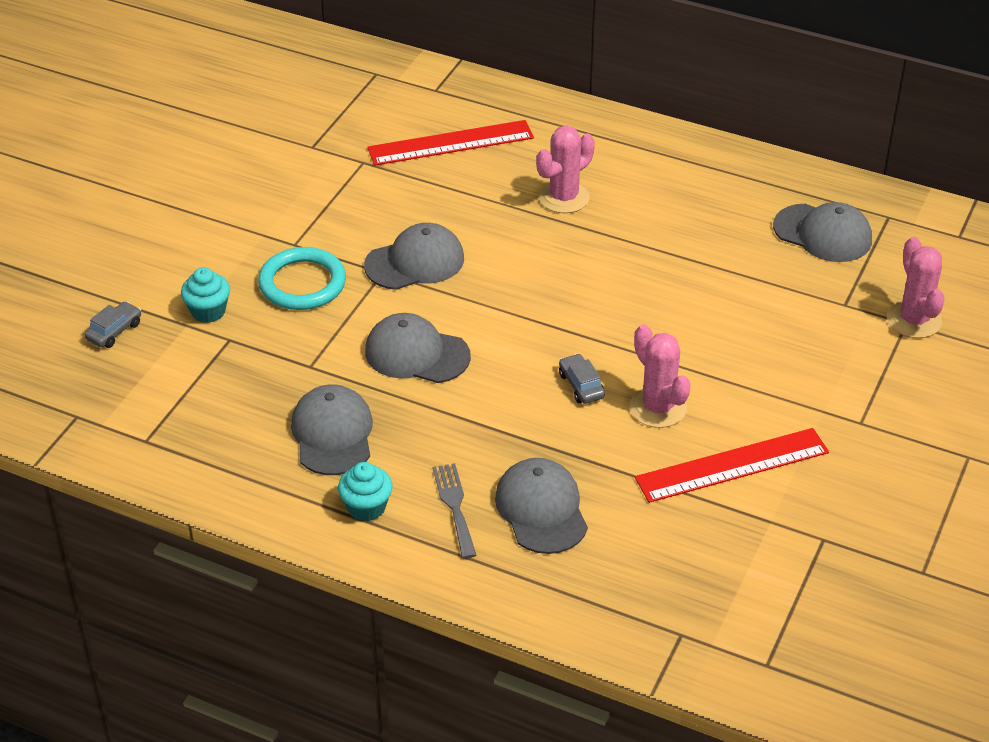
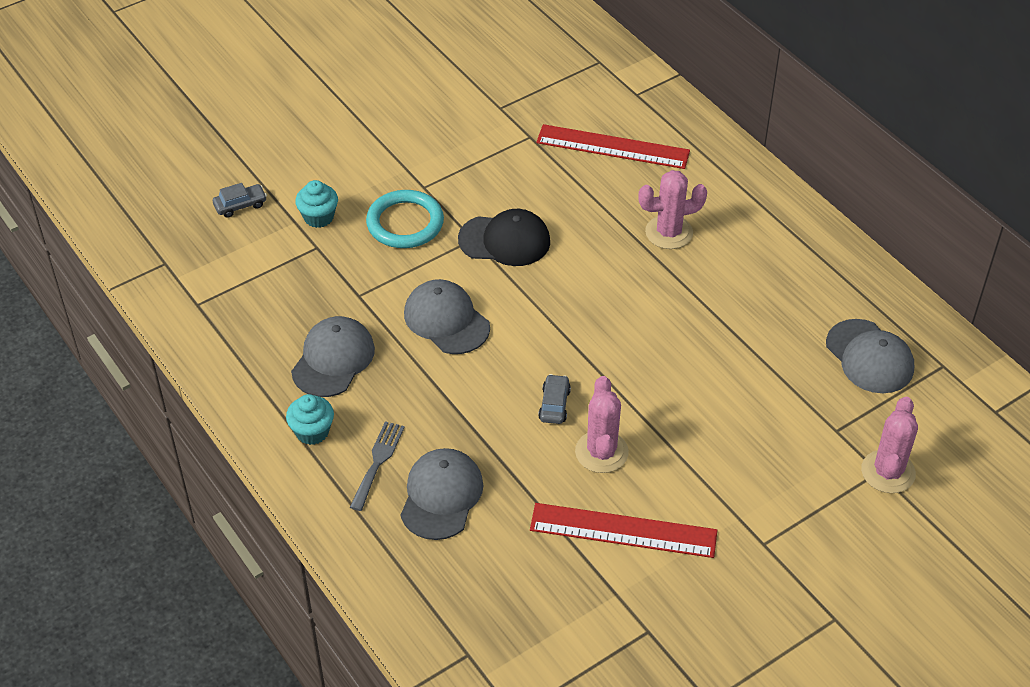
camera: 30 degrees right, 5 degrees up
(415, 262) = (505, 240): grey cap -> black cap

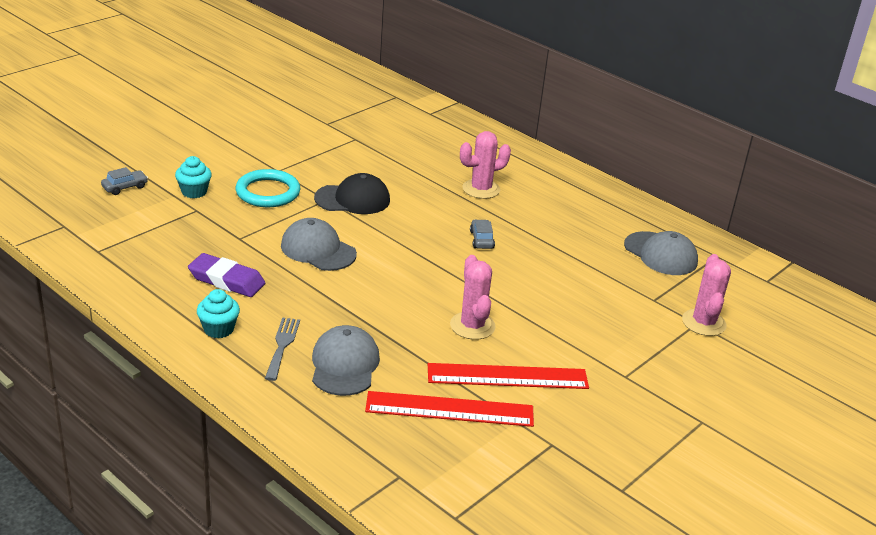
camera: 15 degrees left, 15 degrees down
(333, 359) = (226, 280): grey cap -> purple eraser
(554, 405) = (423, 298): grey car -> grey car (481, 240)
(613, 147) = (421, 142): red ruler -> red ruler (449, 409)

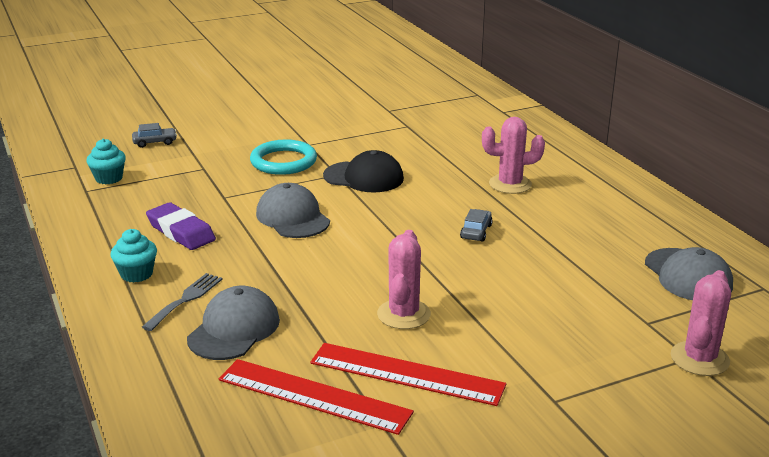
camera: 25 degrees right, 5 degrees down
(194, 192) = (214, 153): turquoise cupcake -> turquoise cupcake (109, 178)

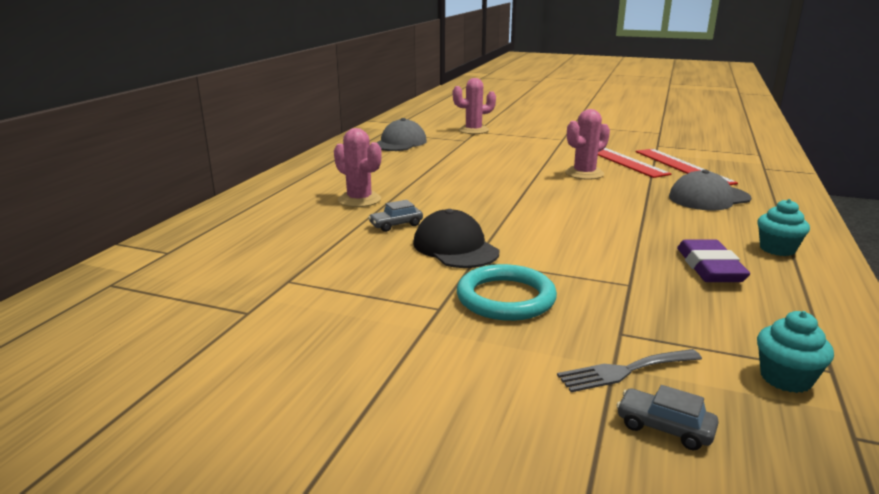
camera: 135 degrees left, 5 degrees down
(185, 299) = (737, 221): grey fork -> grey fork (624, 371)
(292, 217) = (580, 241): grey cap -> none
(476, 232) = (457, 187): grey car -> grey car (396, 225)

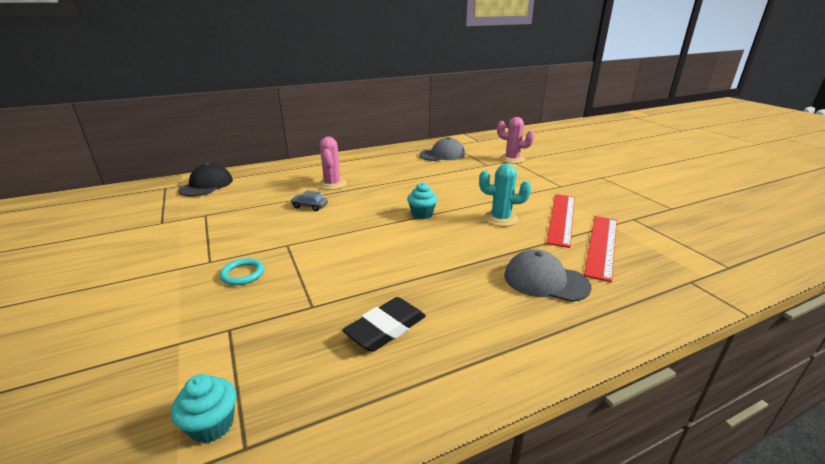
camera: 45 degrees right, 5 degrees up
(455, 247) = (299, 233): black cap -> black cap (206, 185)
(505, 298) = (243, 274): turquoise ring -> turquoise ring, size x0.61
(584, 173) = (500, 219): pink cactus -> turquoise cactus
(624, 371) = (174, 349): grey fork -> none
(664, 428) = (106, 390): grey car -> none
(709, 267) = (386, 328): purple eraser -> black eraser
(777, 249) = (476, 349): turquoise cupcake -> turquoise cupcake (422, 214)

